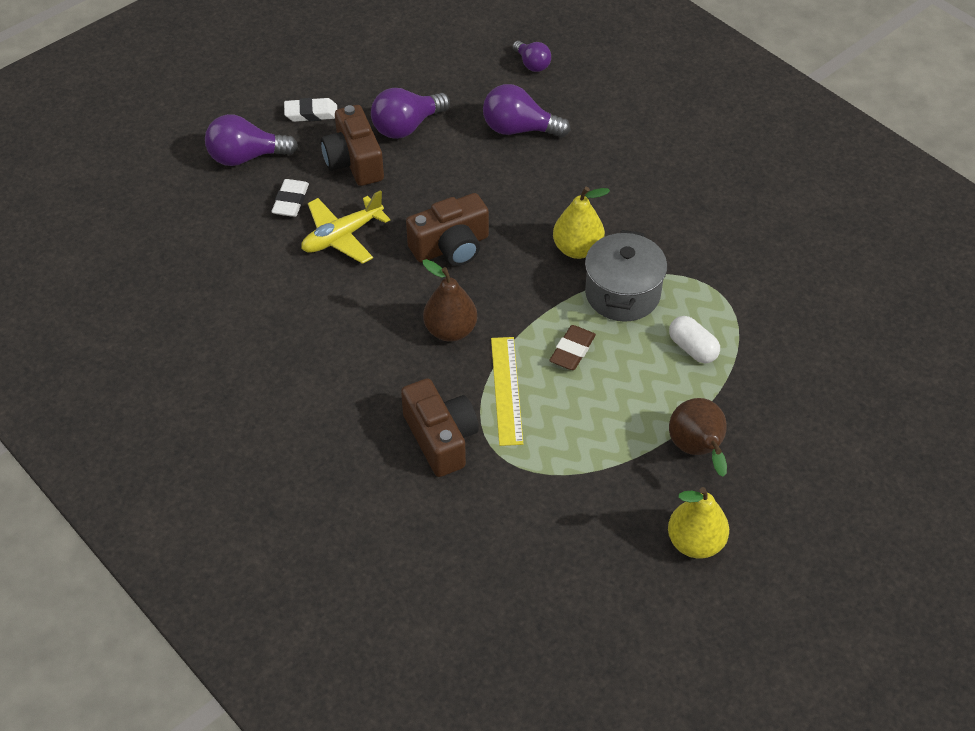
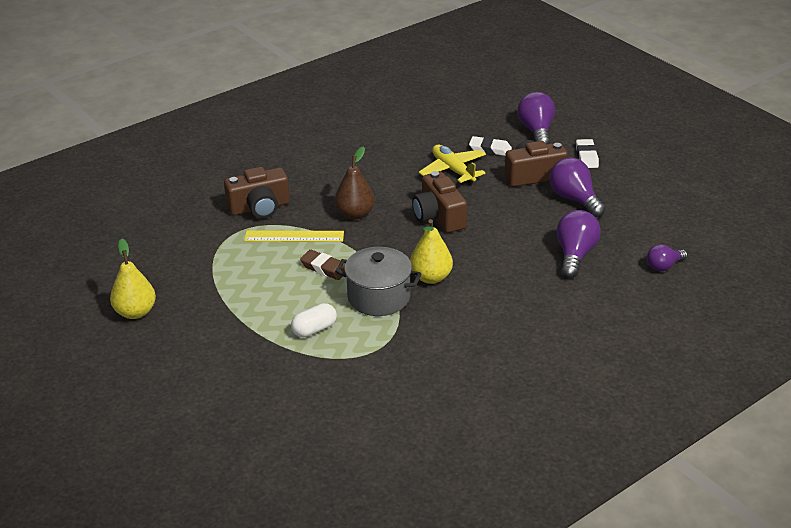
camera: 95 degrees right, 15 degrees down
(697, 450) = (214, 321): brown pear -> none

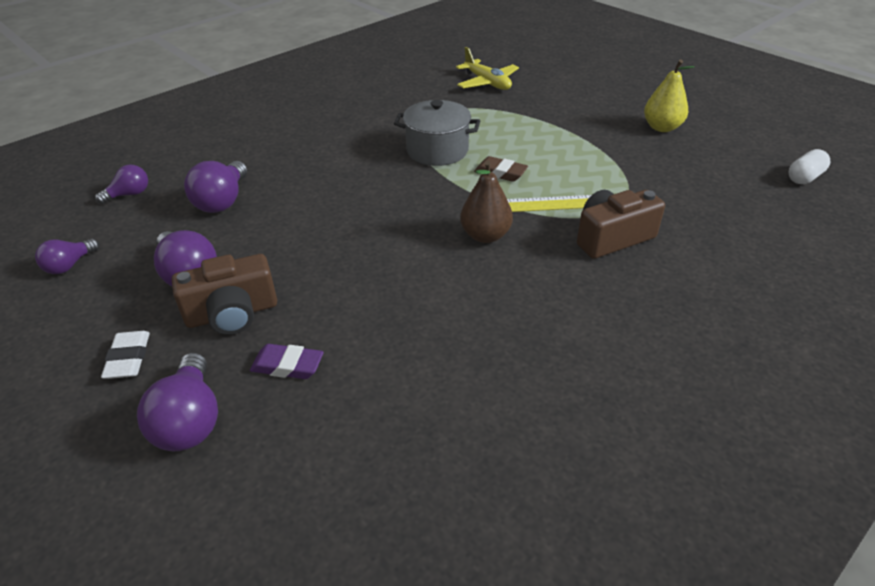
camera: 175 degrees right, 5 degrees up
(314, 329) = (490, 124): white capsule -> white capsule (804, 177)
(431, 277) = (386, 170): yellow pear -> none
(438, 217) = (377, 238): brown camera -> none
(453, 170) = (354, 316): yellow plane -> yellow plane (487, 83)
(490, 149) = (288, 366): white eraser -> purple eraser
(667, 210) = (69, 265): none -> purple light bulb

